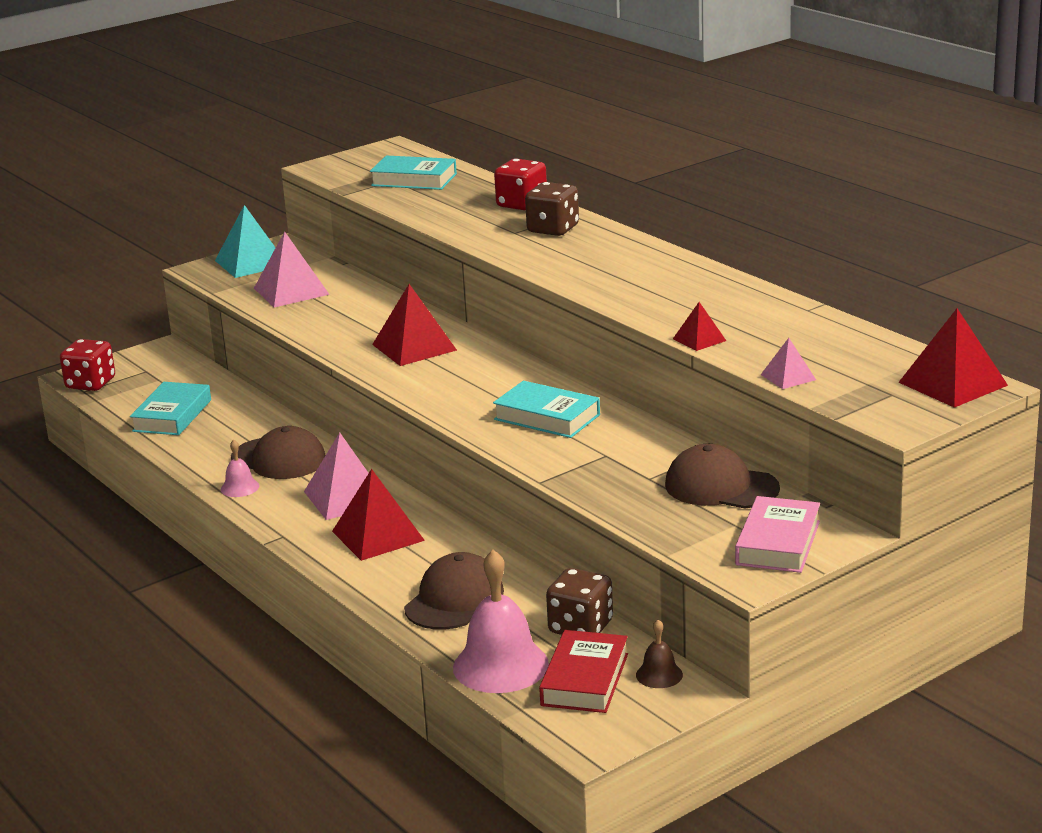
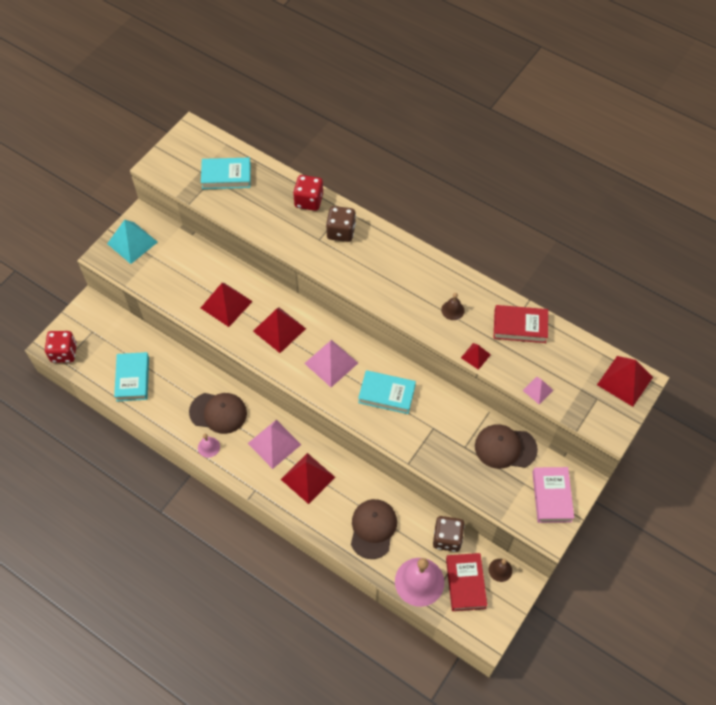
camera: 20 degrees left, 35 degrees up
(291, 291) = (174, 275): pink pyramid -> pink pyramid (331, 363)
(349, 320) = (226, 304): none -> red pyramid
(687, 300) = (452, 310): none -> brown bell
(792, 323) = (520, 326): none -> red book

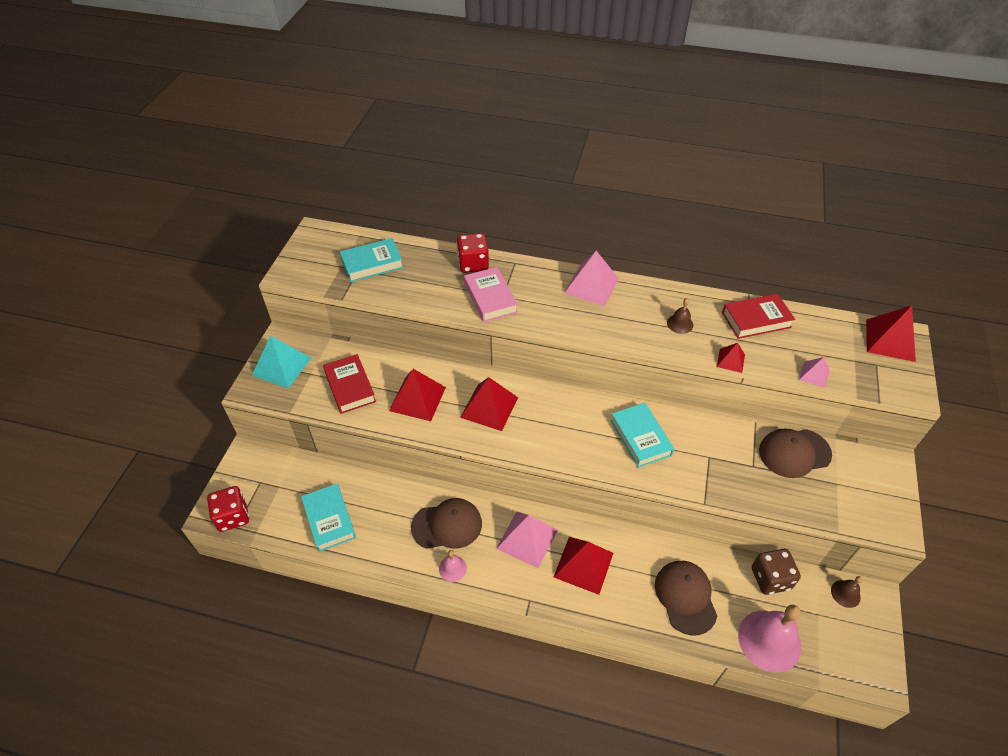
camera: 20 degrees left, 10 degrees down
(331, 363) = (563, 424): pink pyramid -> pink pyramid (591, 285)
(341, 232) = (522, 283): brown dice -> none
(386, 394) = (640, 438): turquoise book -> turquoise book turned 75 degrees clockwise
(465, 583) = (819, 623): red book -> red book (350, 387)
(552, 496) = (873, 487): pink book -> pink book (490, 298)

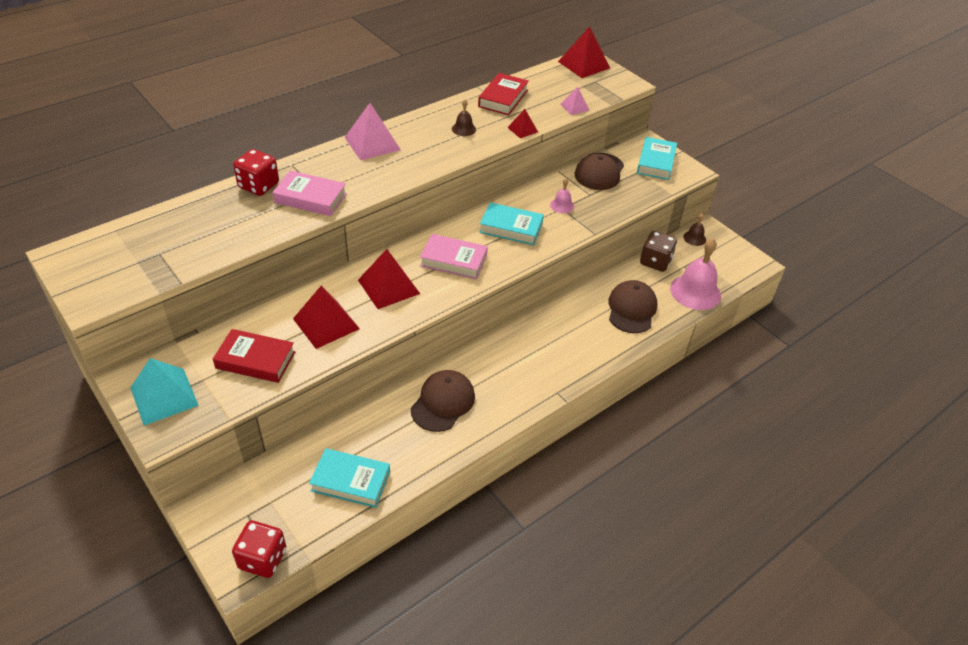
camera: 55 degrees left, 5 degrees down
(372, 264) = (166, 241): turquoise book -> turquoise book (656, 162)
(452, 568) = (485, 422): pink bell -> pink bell (562, 205)
(527, 539) = (505, 361): pink pyramid -> none
(559, 426) = (453, 260): none -> pink book
(583, 564) = (558, 344): red pyramid -> none
(685, 597) = (631, 309): brown cap -> brown cap turned 75 degrees clockwise

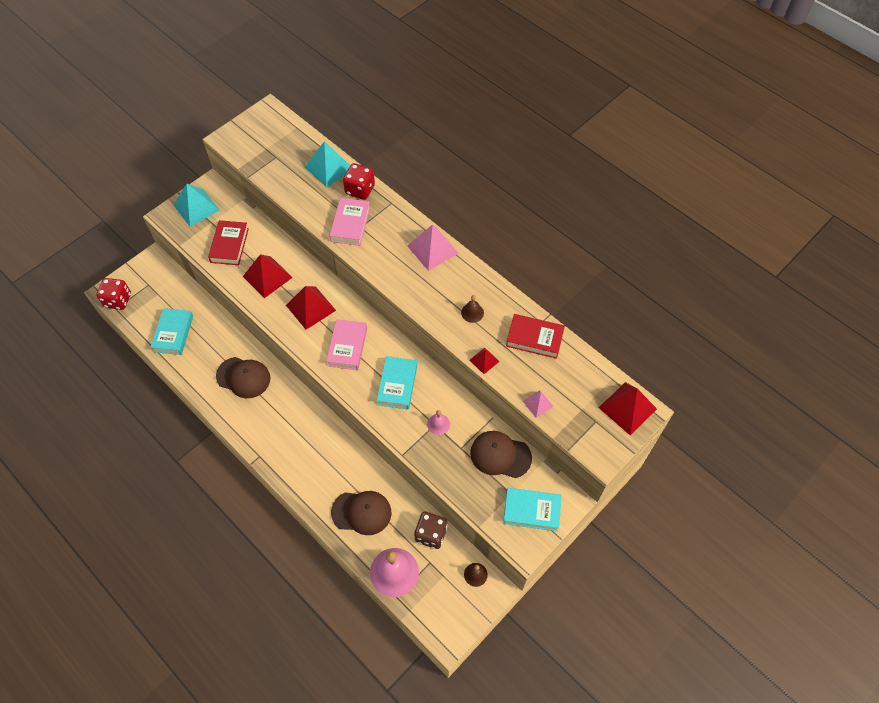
camera: 85 degrees right, 15 degrees up
(207, 207) = (328, 168): none -> turquoise pyramid

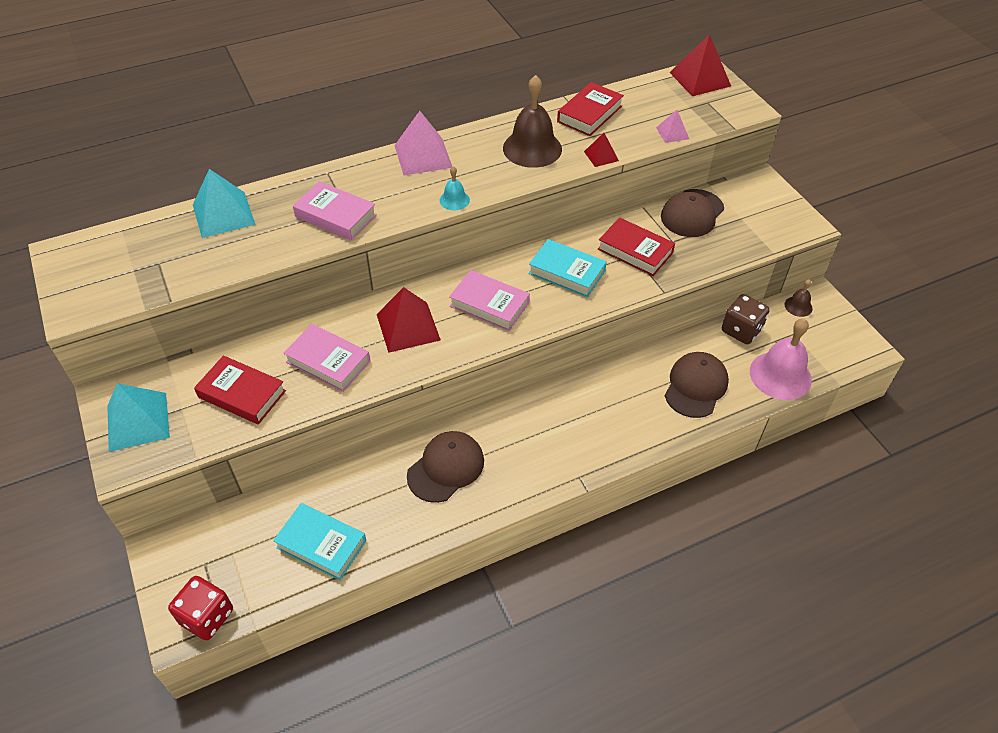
camera: 70 degrees left, 10 degrees down
(267, 277) = (328, 362): red pyramid -> pink book
(360, 190) = (285, 194): red dice -> none
(393, 284) = (454, 200): none -> turquoise bell
(438, 424) = (635, 251): pink bell -> red book
(472, 312) = (532, 148): brown bell -> brown bell, size x2.07
(531, 511) = (765, 209): turquoise book -> none

